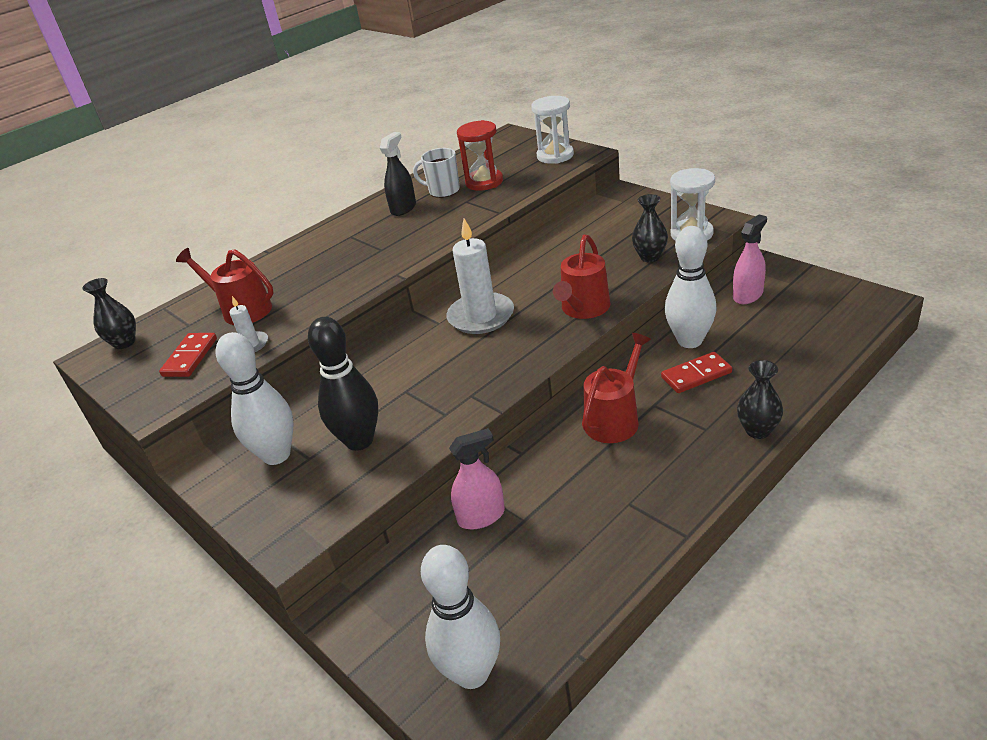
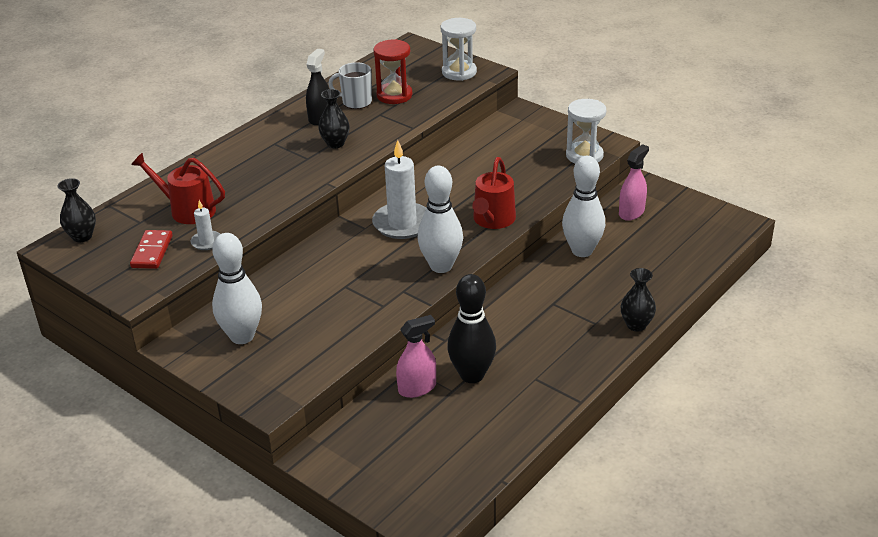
camera: 10 degrees left, 0 degrees up
(359, 441) = (313, 326): black bowling pin -> black bowling pin (472, 375)
(472, 673) = (424, 494): white bowling pin -> white bowling pin (441, 266)
(615, 419) = (521, 314): red watering can -> none
(650, 257) = (548, 175): black vase -> black vase (335, 143)
(696, 375) = (587, 280): red domino -> none

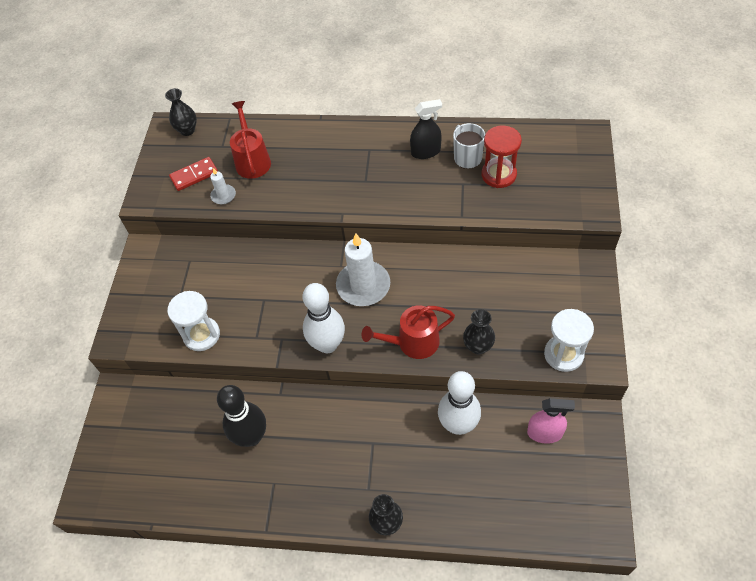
camera: 60 degrees right, 20 degrees up
(242, 336) = (173, 278): white bowling pin -> none
(335, 143) = (398, 184): black vase -> black vase (478, 346)
(417, 388) = (217, 409): pink spray bottle -> none
(459, 72) = (575, 193): white hourglass -> white hourglass (201, 335)

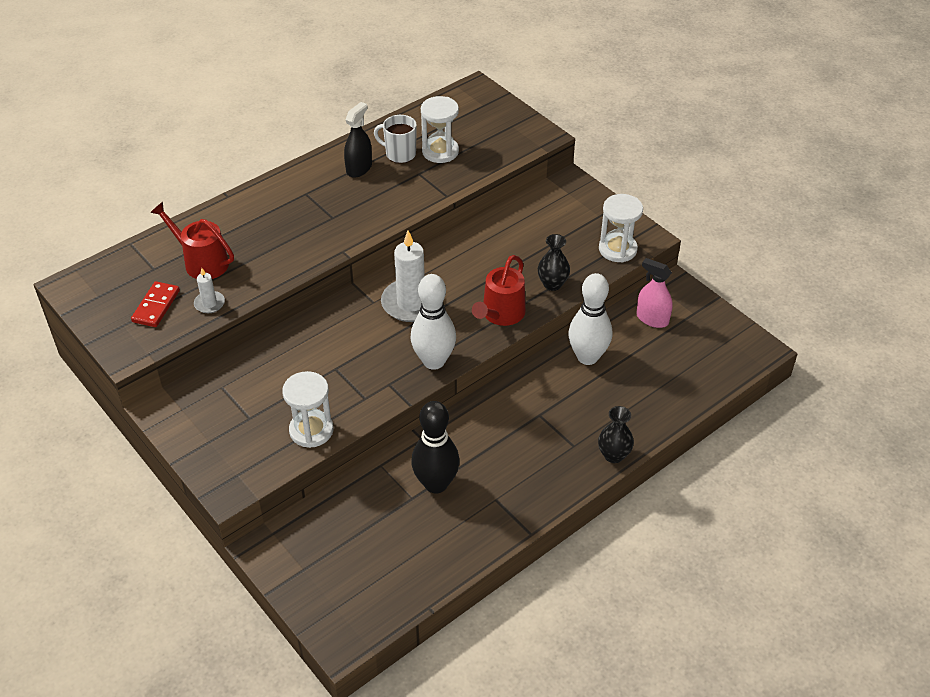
camera: 50 degrees left, 10 degrees down
(187, 130) = (96, 277): black vase -> none
(498, 175) = (440, 151): red hourglass -> white hourglass
(544, 433) = (652, 319): pink spray bottle -> pink spray bottle turned 105 degrees counterclockwise

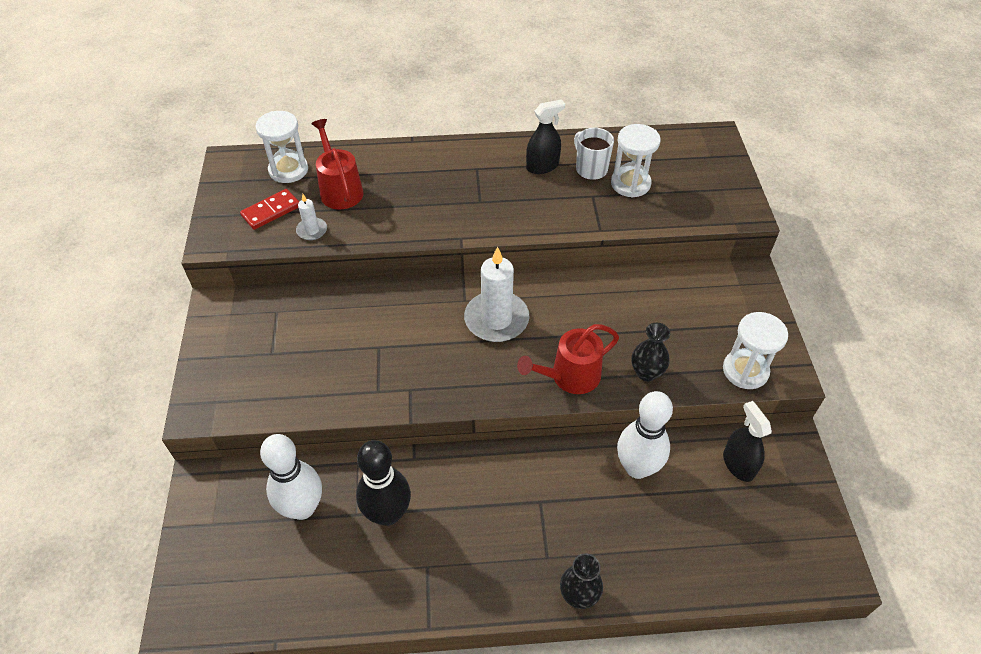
camera: 35 degrees right, 5 degrees up
(311, 430) = (308, 396): white hourglass -> white hourglass (288, 170)
(434, 361) = (468, 389): white bowling pin -> white bowling pin (302, 508)
(652, 319) = (738, 464): pink spray bottle -> black spray bottle

